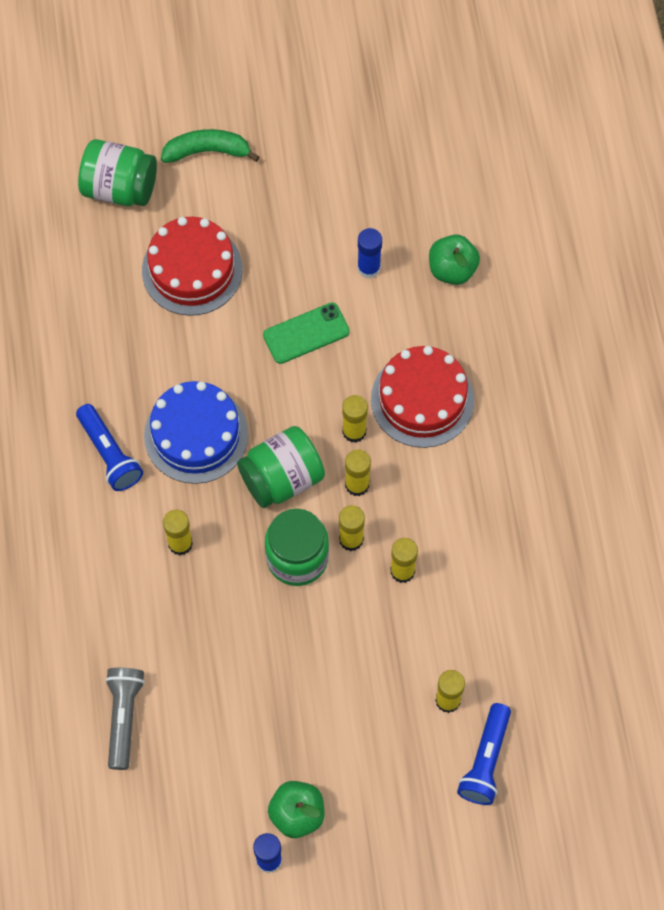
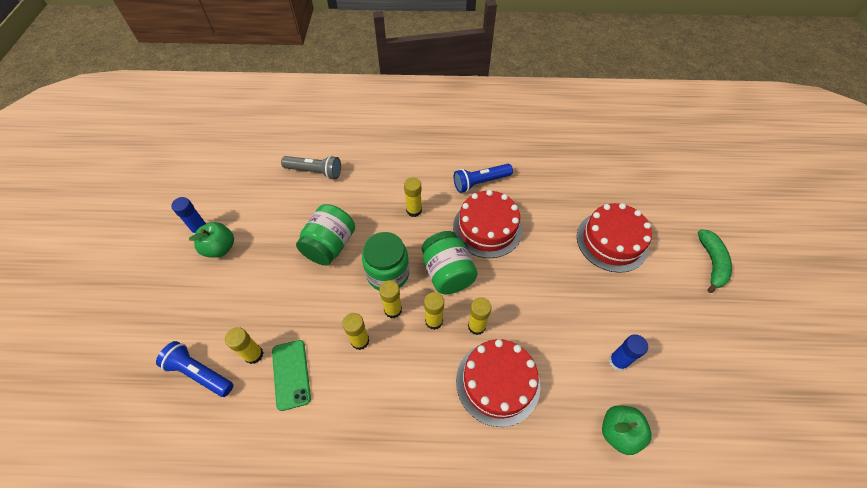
camera: 100 degrees right, 10 degrees down
(120, 188) = (674, 208): green jar -> green jar (330, 246)
(196, 435) = (487, 228): blue cake -> red cake
(306, 333) = (560, 306): green phone -> green phone (291, 374)

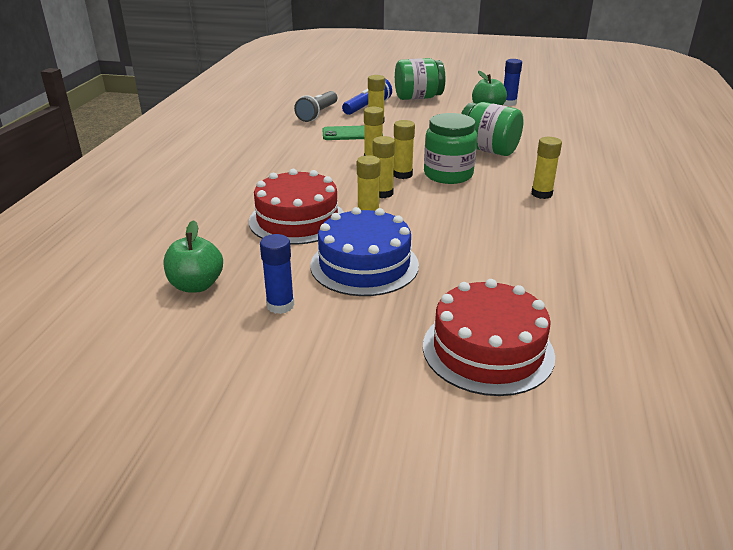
camera: 100 degrees right, 25 degrees down
(315, 171) = (595, 145): grey flashlight -> grey flashlight (318, 114)
(447, 273) = (444, 206): green jar -> green jar (418, 98)
(480, 182) = (603, 244): blue flashlight -> none
(487, 228) = (514, 239): red cake -> none
(550, 316) = (364, 265): none -> blue cake
(712, 263) = (424, 479): green banana -> none

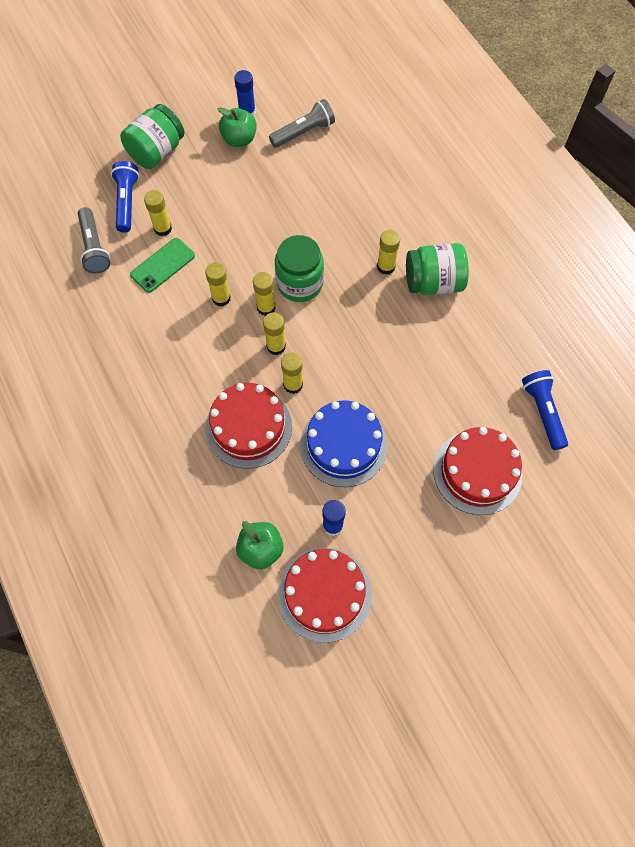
camera: 40 degrees left, 35 degrees up
(202, 344) = (324, 594): none -> red cake
(488, 150) = (298, 220): green jar -> green jar (433, 282)
(545, 121) = (303, 132): none -> grey flashlight
(629, 347) = (543, 412): none -> blue flashlight

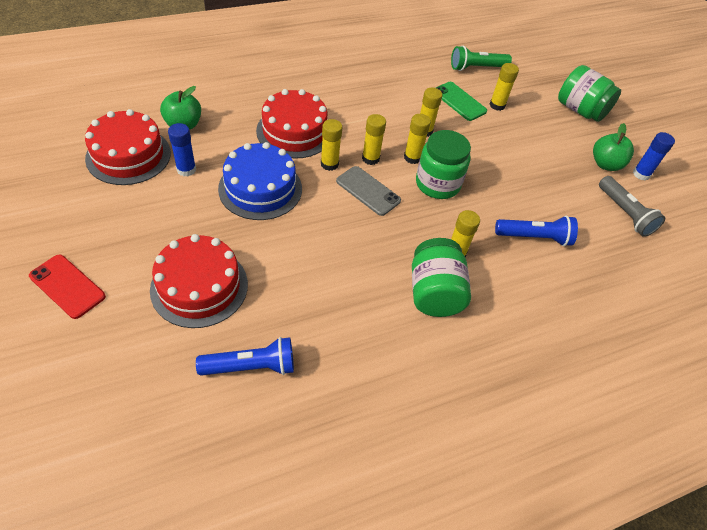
camera: 90 degrees right, 15 degrees down
(94, 247) = (477, 68): grey flashlight -> green flashlight
(127, 202) = (523, 88): blue flashlight -> blue flashlight (534, 237)
(323, 344) = (368, 191): none -> grey phone
(508, 588) = (67, 286): none -> red phone

